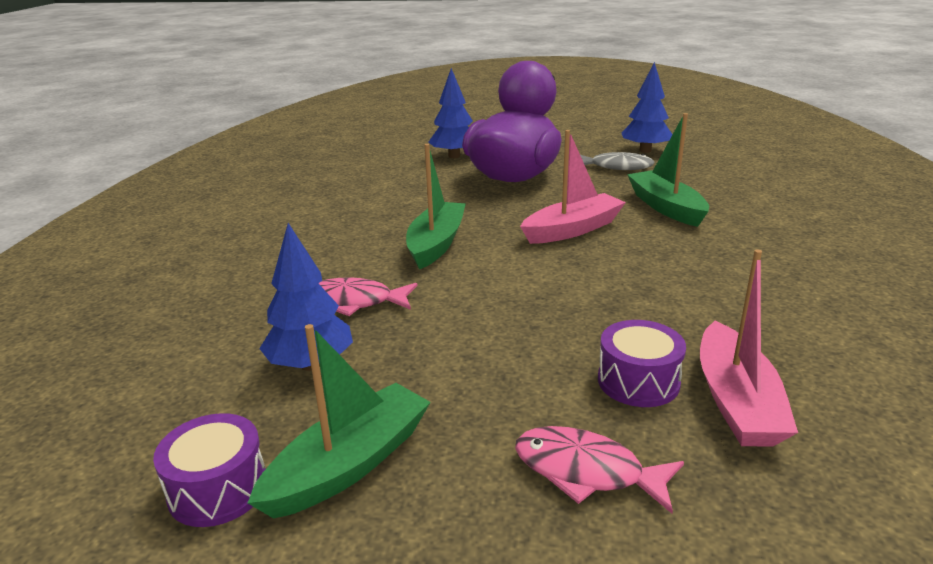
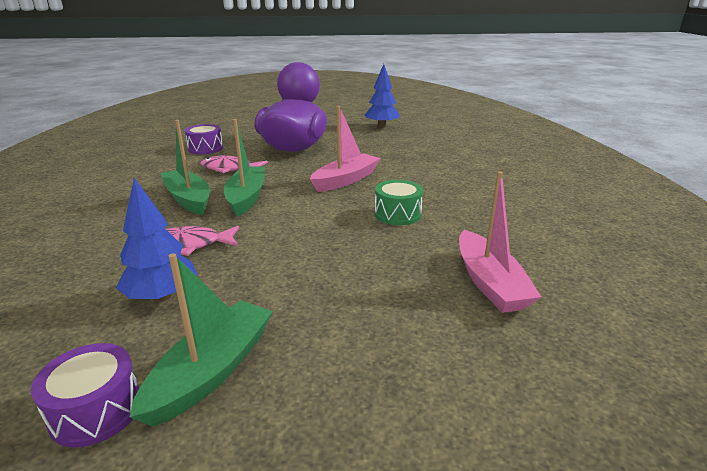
camera: 15 degrees left, 0 degrees up
(454, 156) = (246, 137): blue tree -> none
(586, 471) = (401, 347): pink fish -> pink fish (230, 169)
(616, 167) = (365, 138): grey fish -> none
(632, 286) = (397, 214): none -> green drum
(638, 381) = (420, 278): purple drum -> purple drum (205, 148)
(666, 207) = (406, 161): green boat -> green boat (188, 199)

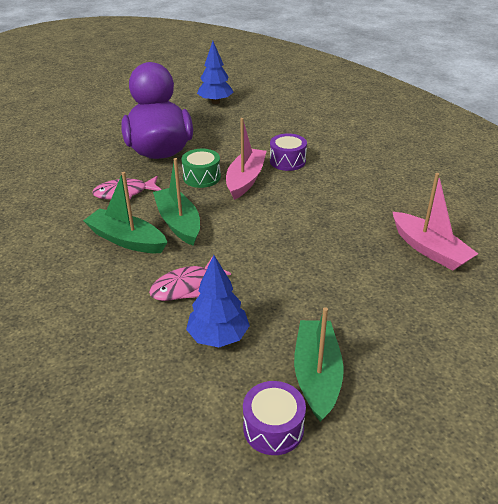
camera: 25 degrees left, 10 degrees up
(205, 148) = (68, 173): purple drum -> purple drum (287, 161)
(397, 214) = (320, 206): green drum -> green drum (202, 177)

